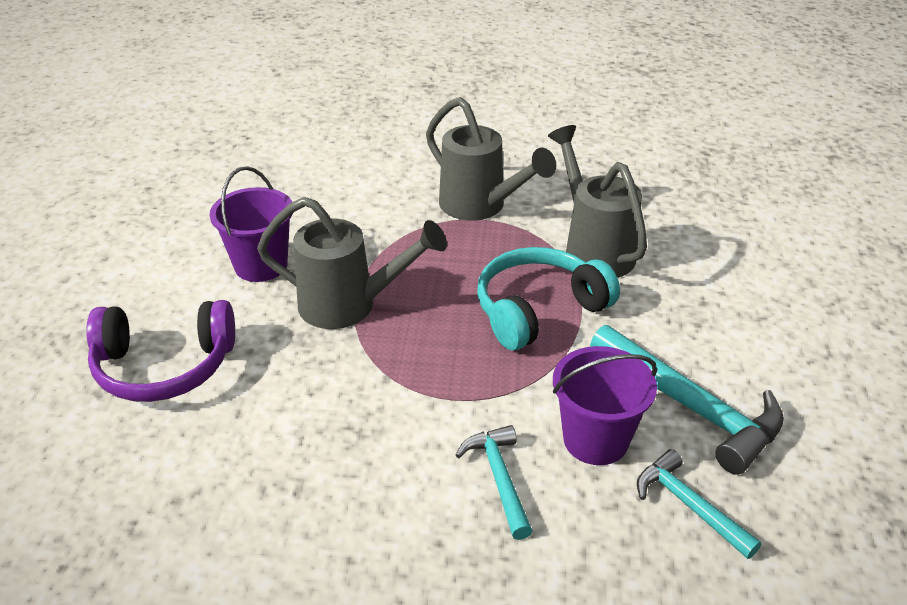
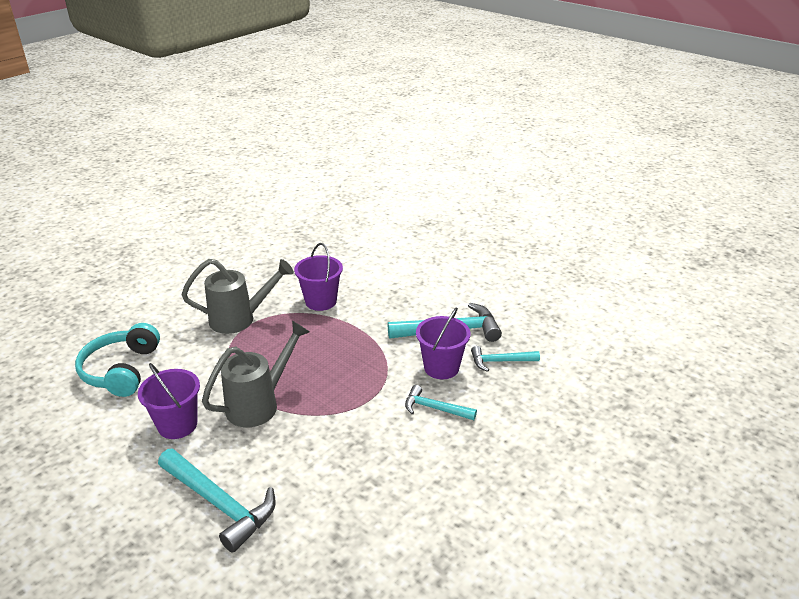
camera: 55 degrees left, 5 degrees down
(164, 367) = (219, 504): purple headphones -> turquoise hammer
(538, 310) = (342, 341): turquoise headphones -> turquoise headphones (121, 370)
(593, 249) = (321, 301): grey watering can -> purple bucket

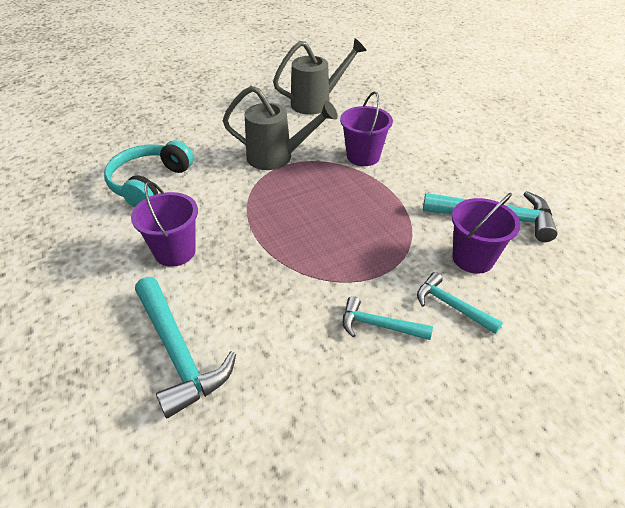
camera: 20 degrees right, 10 degrees up
(260, 404) = (263, 250): grey watering can -> grey watering can (317, 102)
(500, 361) = (547, 268): turquoise hammer -> turquoise hammer (379, 325)

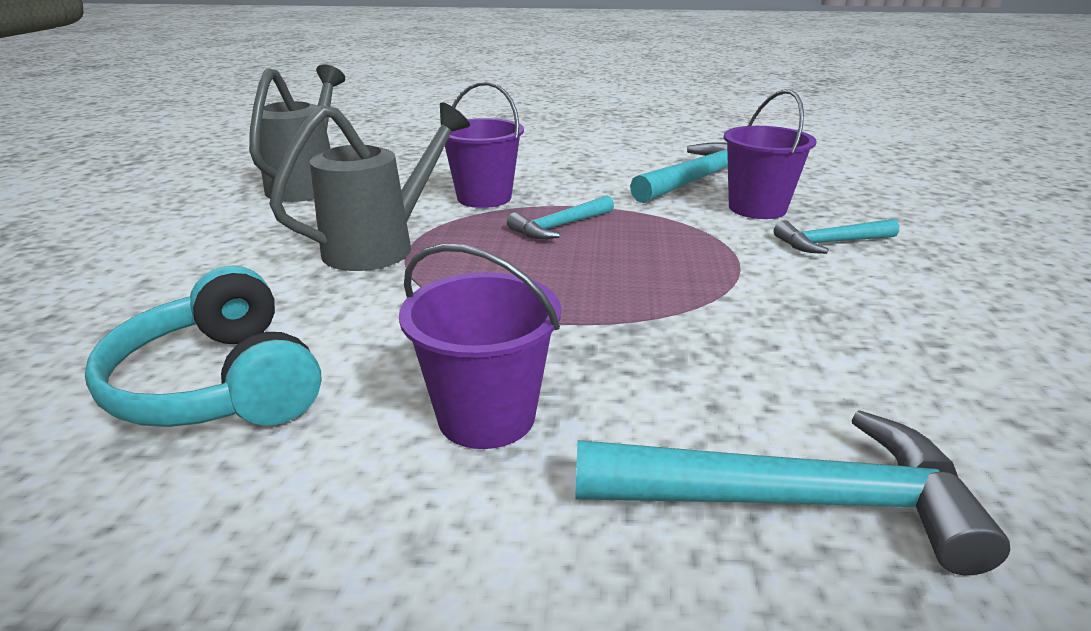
camera: 55 degrees left, 15 degrees down
(379, 325) = (838, 293): turquoise hammer -> turquoise hammer (560, 226)

